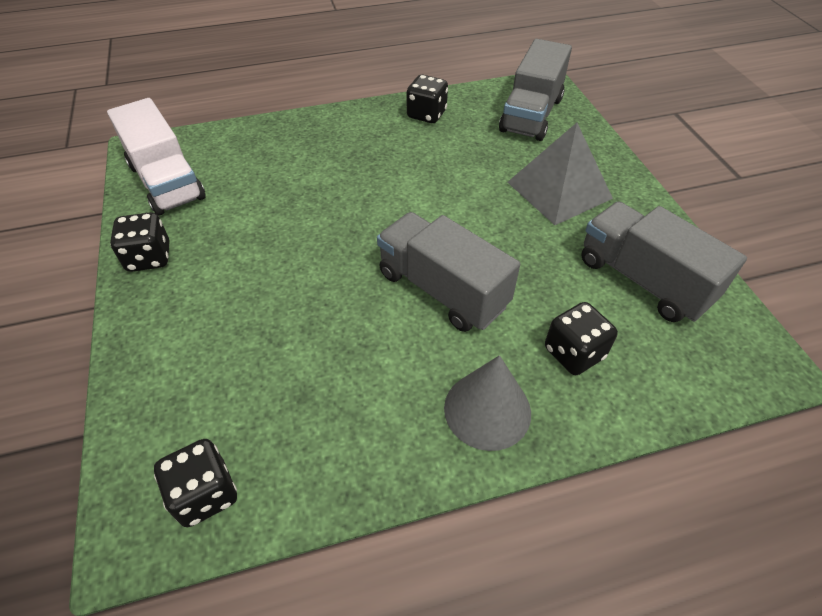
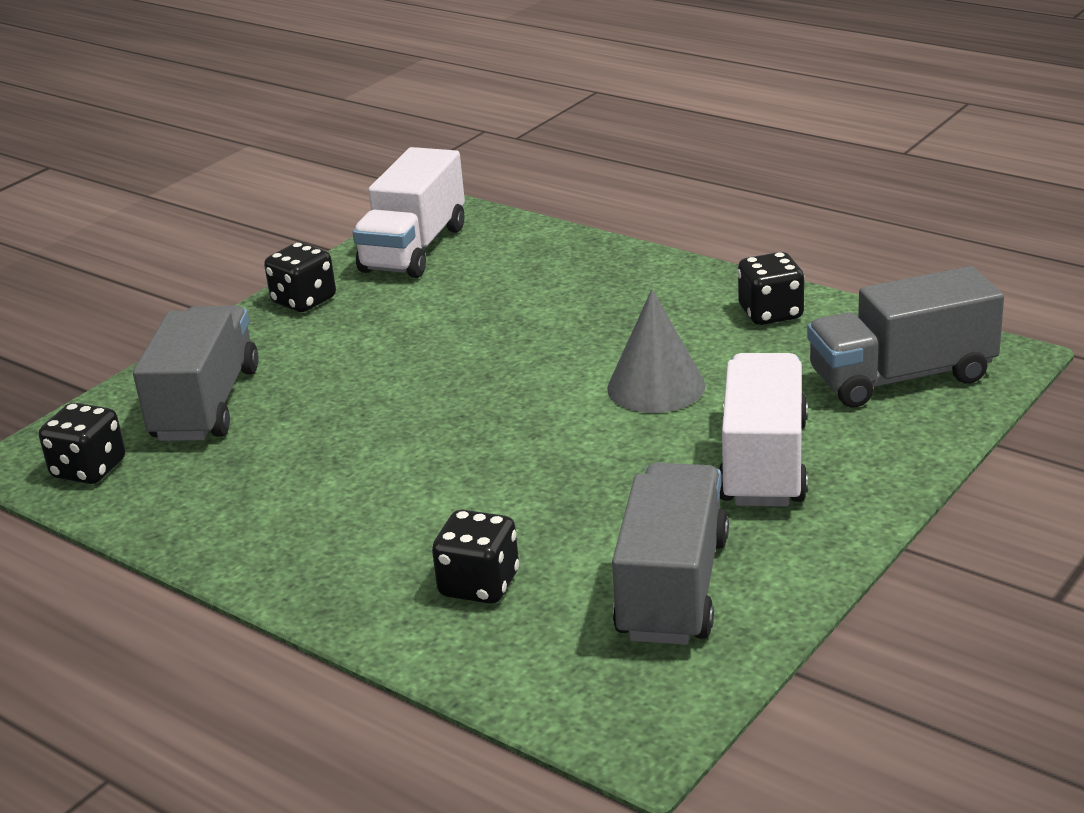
camera: 55 degrees right, 20 degrees down
(442, 290) = (469, 465): grey truck -> grey truck (206, 404)
(487, 410) = (333, 564): grey cone -> grey cone (656, 386)
(559, 190) = (763, 463): grey pyramid -> white truck

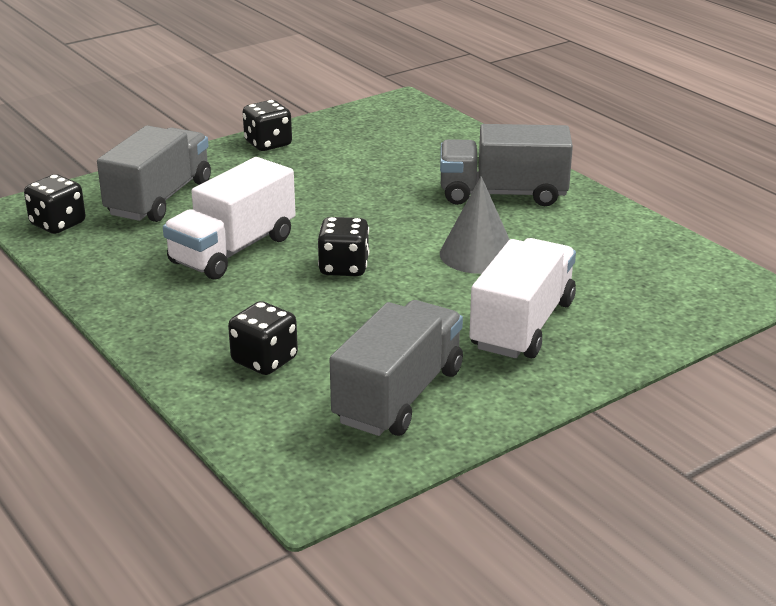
camera: 15 degrees right, 0 degrees up
(414, 249) = (366, 124): white truck -> white truck (233, 250)
(770, 313) = (597, 221): black dice -> black dice (344, 267)
(901, 377) = (668, 288): grey truck -> grey truck (503, 194)

